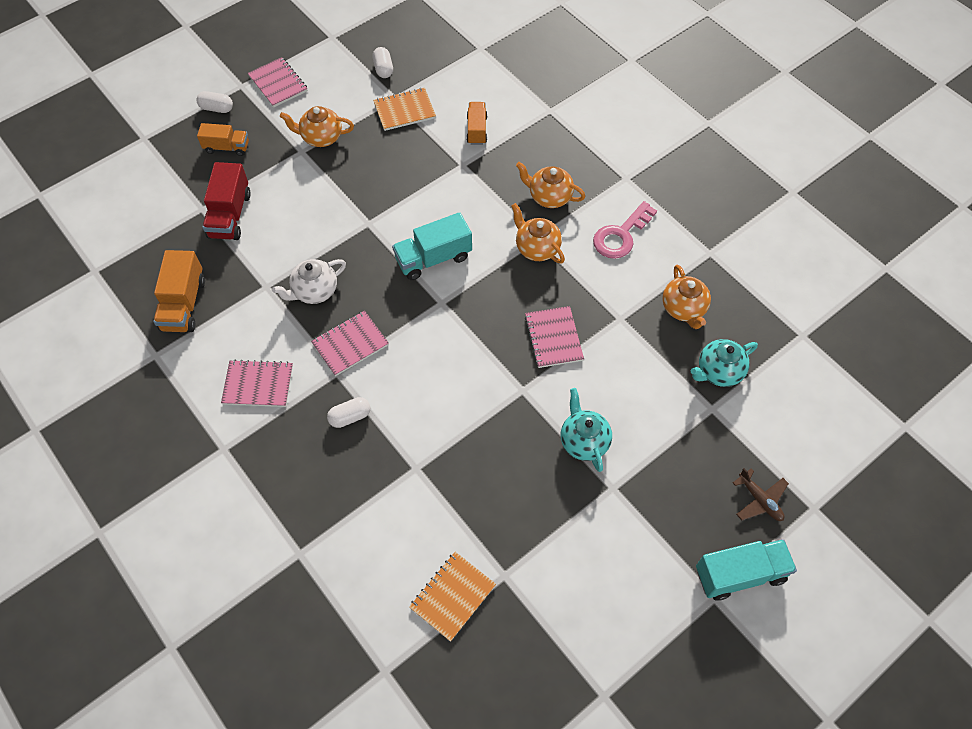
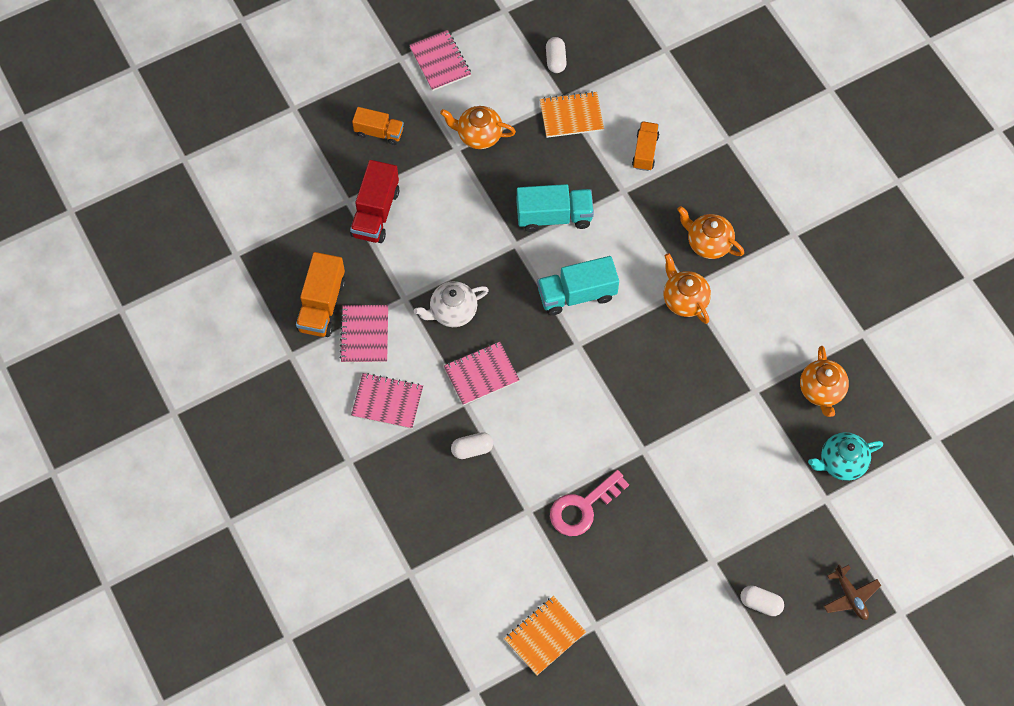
camera: 10 degrees right, 5 degrees up
(217, 108) = (372, 83): white capsule -> white capsule (760, 603)
(553, 338) = (683, 400): pink notebook -> pink notebook (364, 335)
(583, 441) = (693, 511): turquoise teapot -> none
(621, 235) = (774, 299): pink key -> pink key (583, 507)
(740, 574) = (814, 662): turquoise truck -> turquoise truck (554, 216)

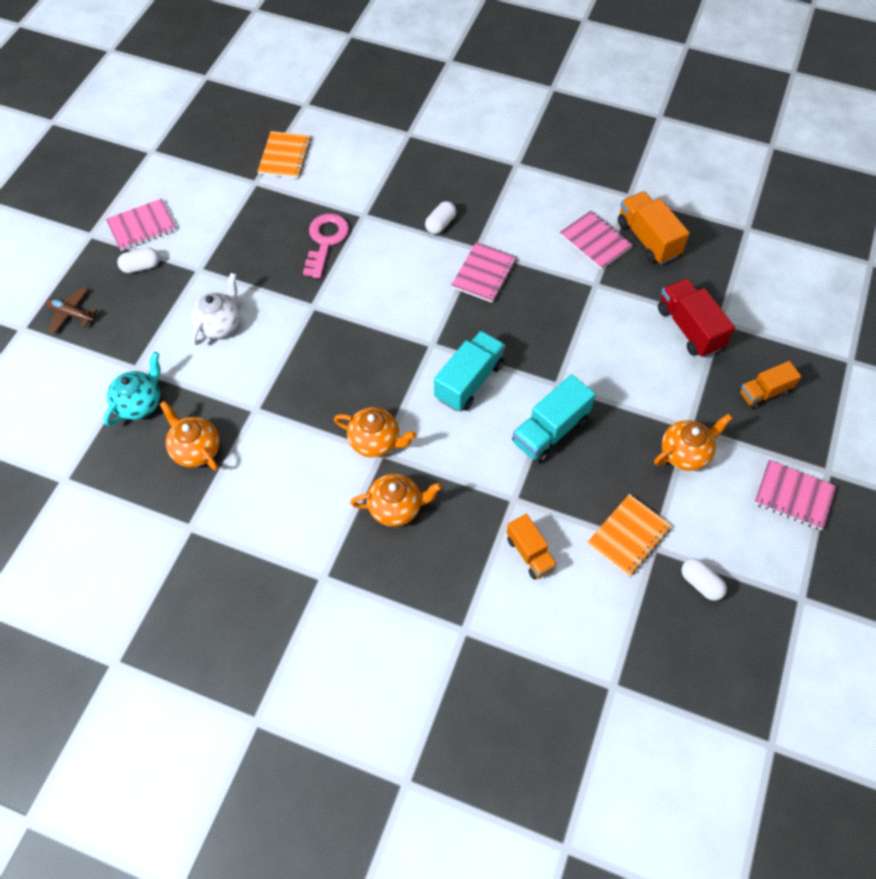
camera: 140 degrees right, 5 degrees down
(387, 402) = (531, 213): pink notebook -> pink notebook (142, 226)
(452, 312) = (551, 300): white teapot -> white teapot (219, 324)

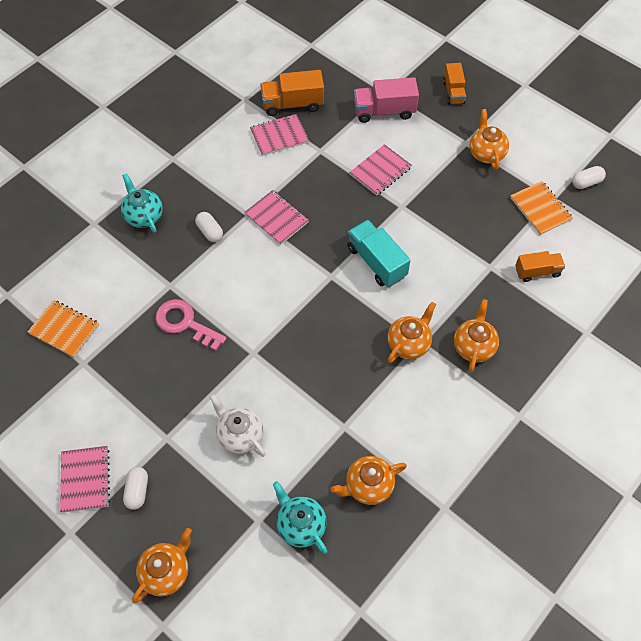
camera: 70 degrees left, 0 degrees up
(71, 314) = (166, 571): brown plane -> orange teapot
(435, 166) = (144, 216): none -> turquoise teapot
(550, 431) = (440, 225): turquoise truck -> none
(689, 328) = (384, 111): red truck -> pink truck
(793, 496) = (537, 109): pink notebook -> pink notebook (380, 171)

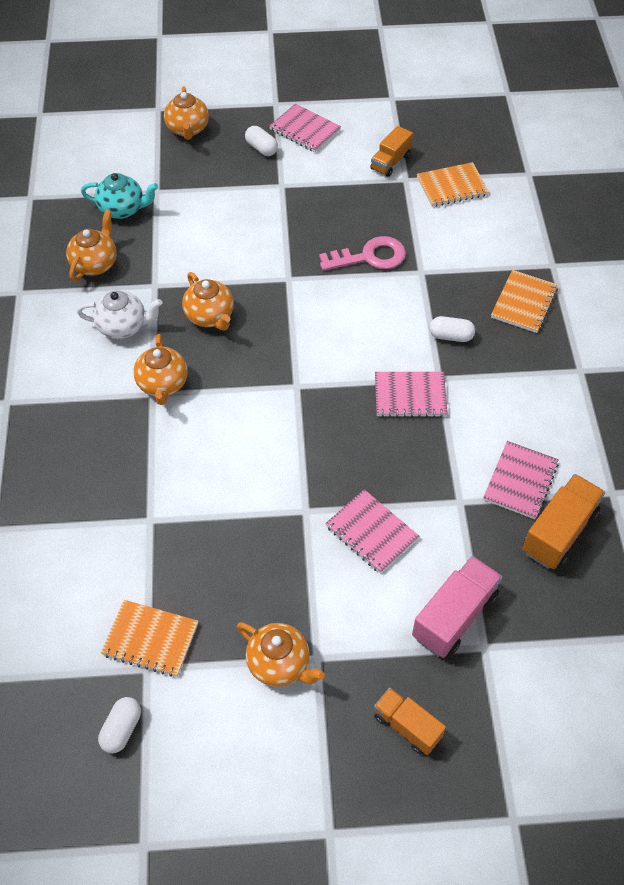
camera: 135 degrees right, 5 degrees down
(144, 216) = (524, 303): turquoise teapot -> orange notebook
(240, 435) = (230, 224): white teapot -> white teapot (123, 326)
(376, 262) = (269, 432): turquoise truck -> none
(380, 171) = (371, 532): pink notebook -> pink notebook turned 45 degrees counterclockwise
(473, 346) = (99, 428): orange teapot -> orange teapot (210, 316)
(537, 272) = (94, 555): orange truck -> orange truck (390, 162)

